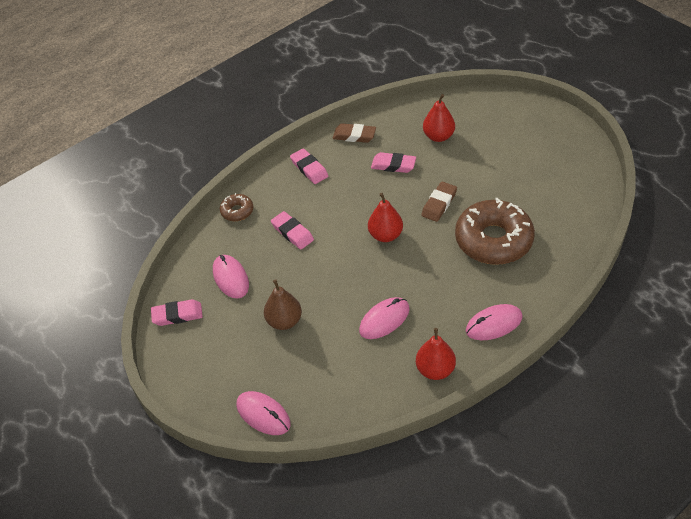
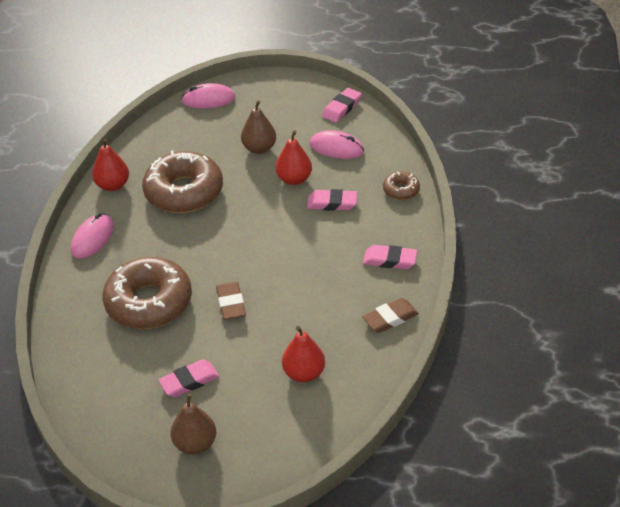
camera: 135 degrees right, 5 degrees down
(384, 320) = (184, 192): pink mouse -> brown donut
(385, 235) = (250, 248): red pear -> red pear (294, 179)
(393, 165) = (315, 313): pink eraser -> pink eraser (189, 381)
(538, 136) = (195, 444): none -> brown pear

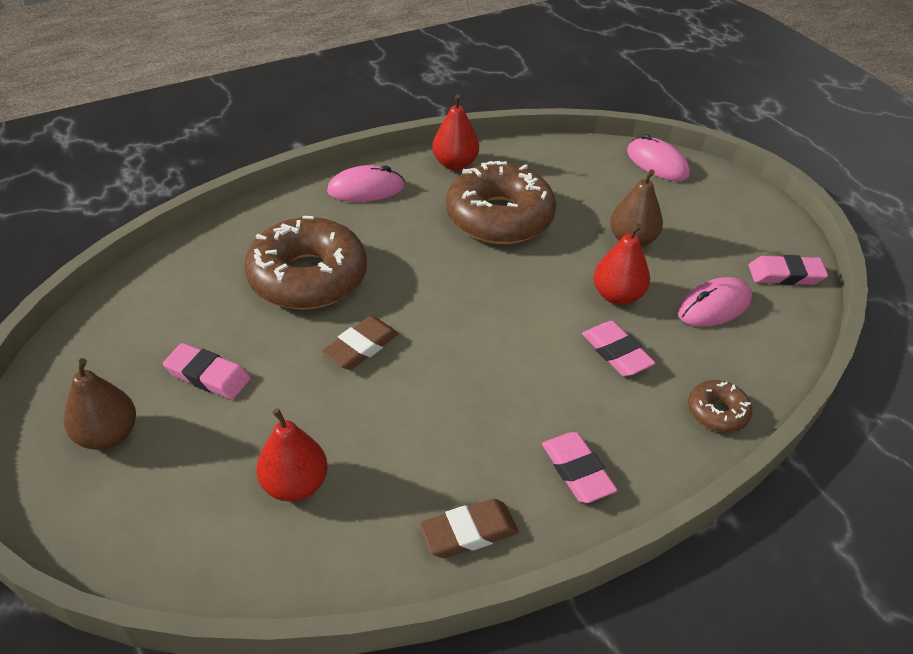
camera: 50 degrees right, 0 degrees up
(336, 148) = (714, 306): pink mouse -> pink mouse turned 75 degrees clockwise
(390, 318) = (469, 532): brown eraser -> brown eraser turned 45 degrees counterclockwise

